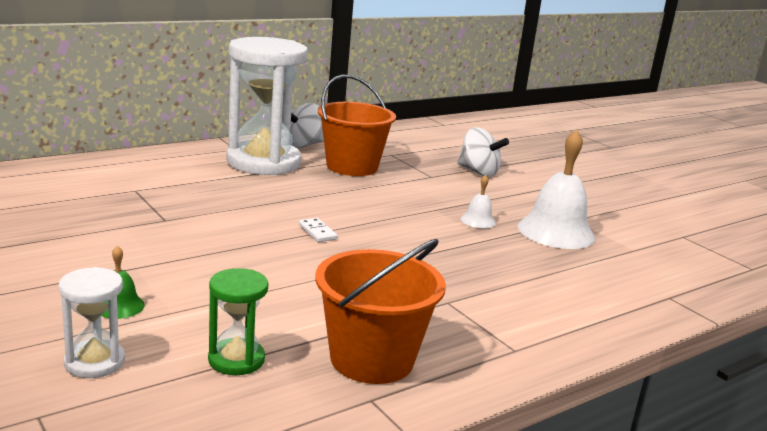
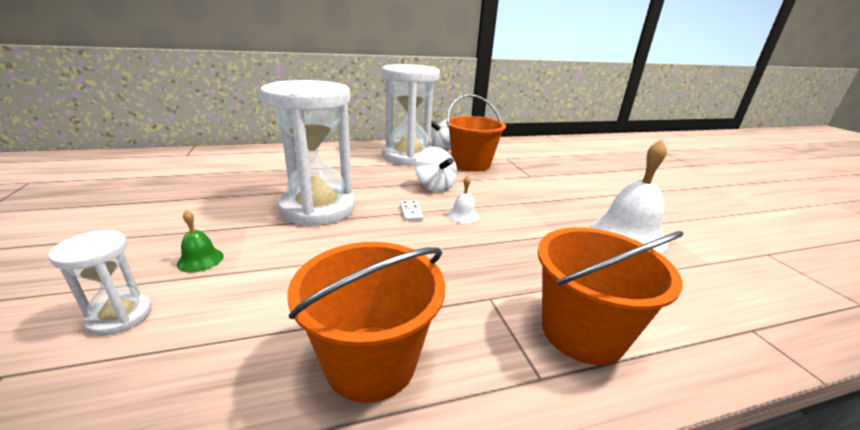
camera: 20 degrees right, 5 degrees up
(202, 239) = (318, 208): none -> white hourglass
(236, 360) = (239, 336): green hourglass -> none
(478, 172) = (571, 176): white spinning top -> white spinning top (435, 187)
(478, 220) = (555, 216): white bell -> white bell (463, 215)
(537, 316) = (582, 332): none -> orange bucket

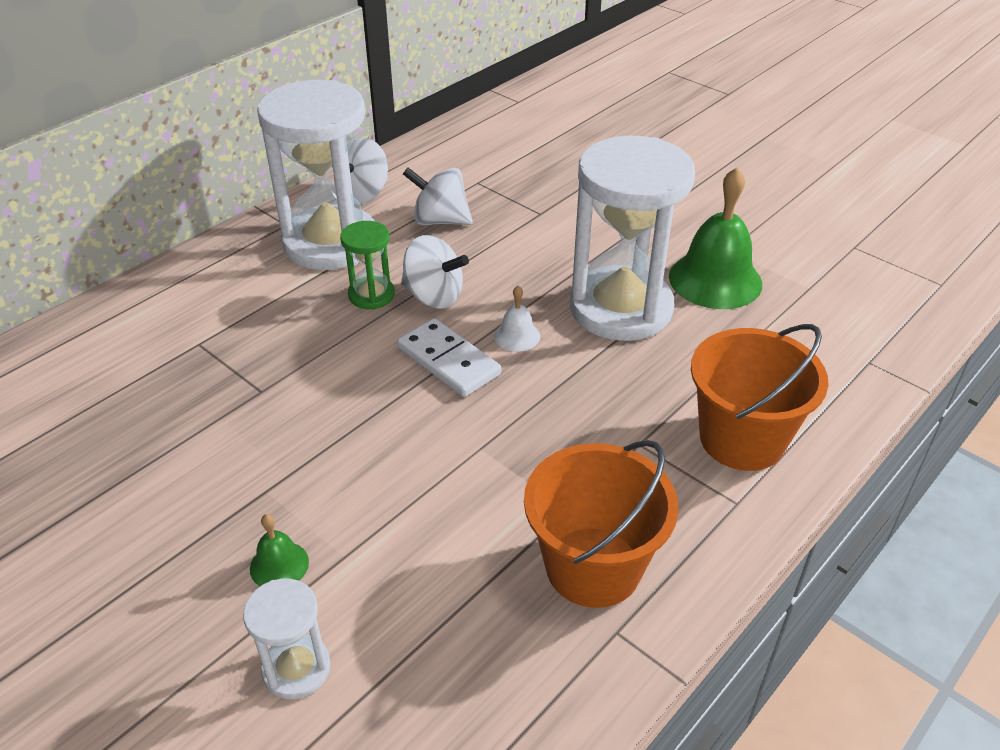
camera: 30 degrees left, 15 degrees up
(318, 208) = (320, 414): white hourglass -> white hourglass (620, 308)
(404, 177) = (371, 295): none -> green hourglass
(411, 212) = (448, 361): white domino -> white domino, size x1.88
(471, 164) = (440, 221): orange bucket -> white spinning top
(628, 234) = (715, 280): white bell -> green bell

